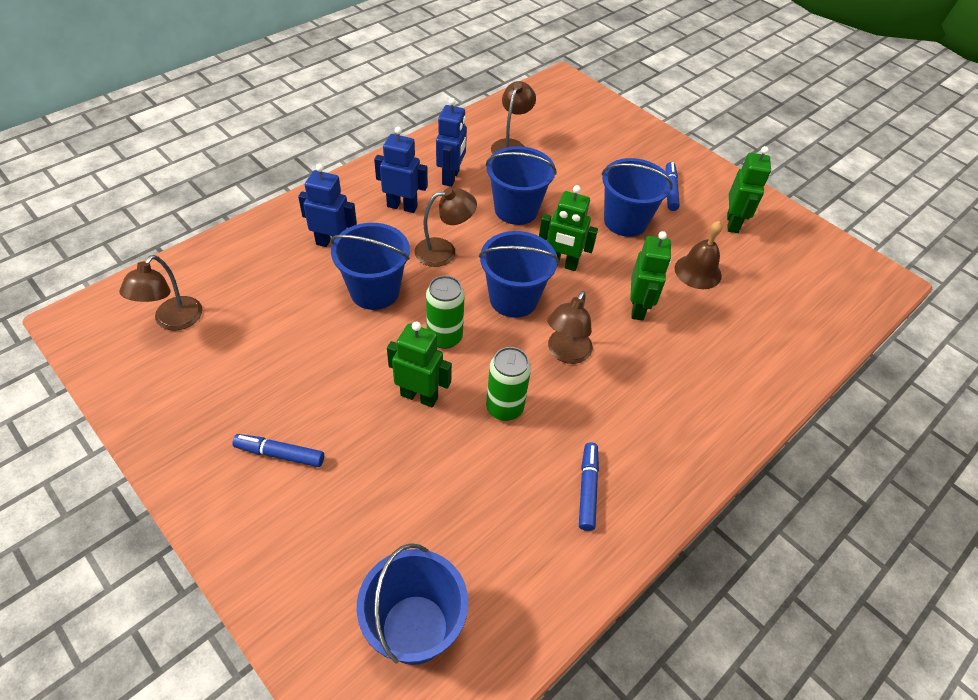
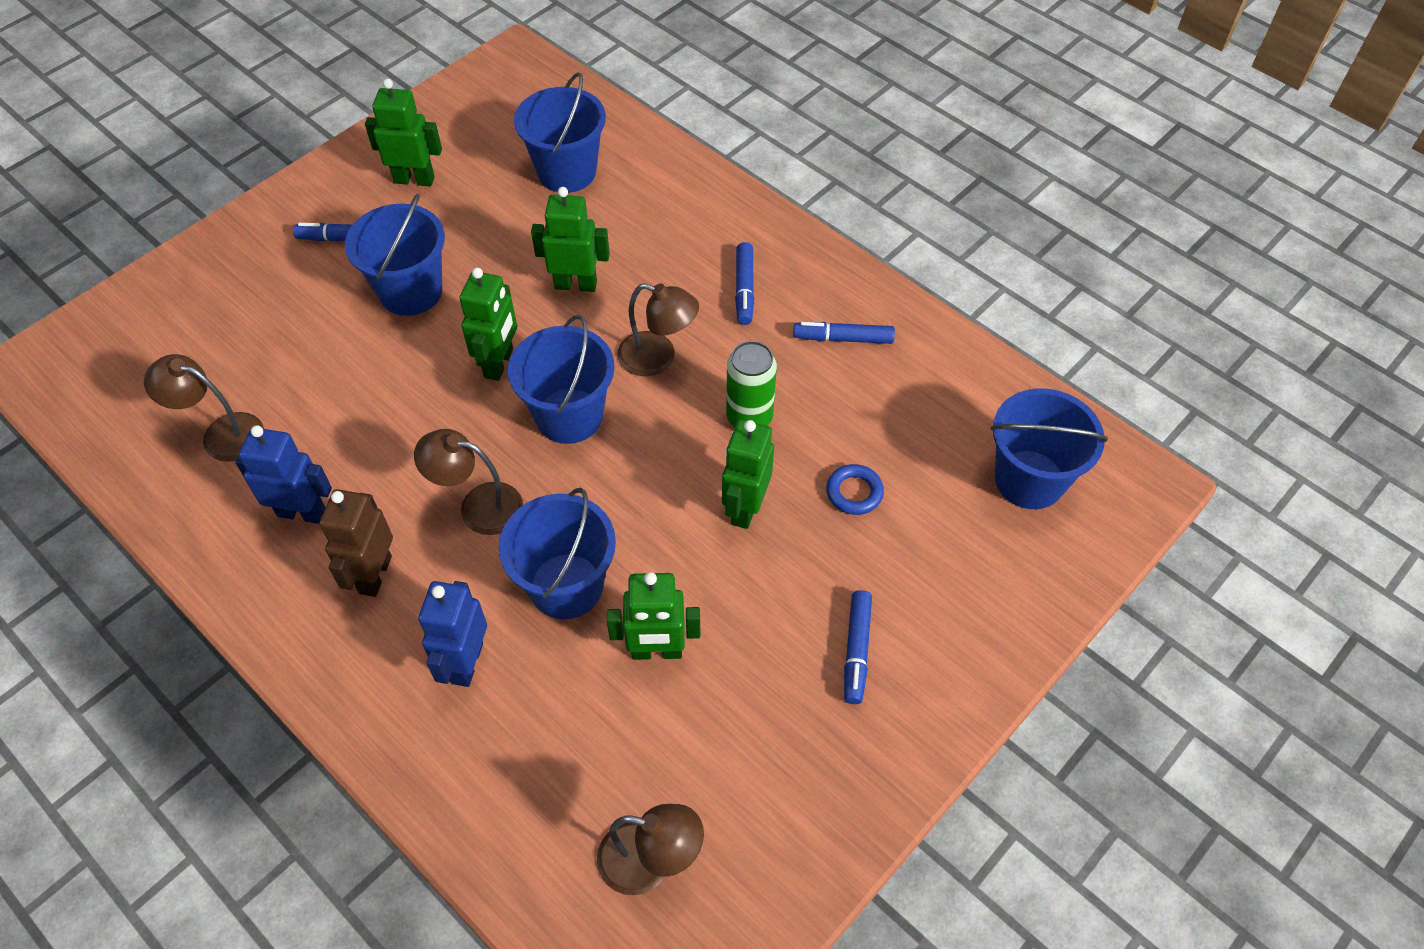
camera: 90 degrees left, 5 degrees up
(313, 334) = (657, 651): none -> green robot
(402, 206) = (374, 575): blue robot -> brown robot
(422, 474) = (854, 492): none -> blue ring
(444, 251) = (478, 506): brown lamp -> brown lamp turned 60 degrees counterclockwise
(444, 337) = (645, 489): green can -> none
(516, 209) = (384, 420): blue bucket -> blue bucket (567, 172)
(642, 419) = (744, 289): none -> blue marker
(698, 272) = (507, 222): brown bell -> none

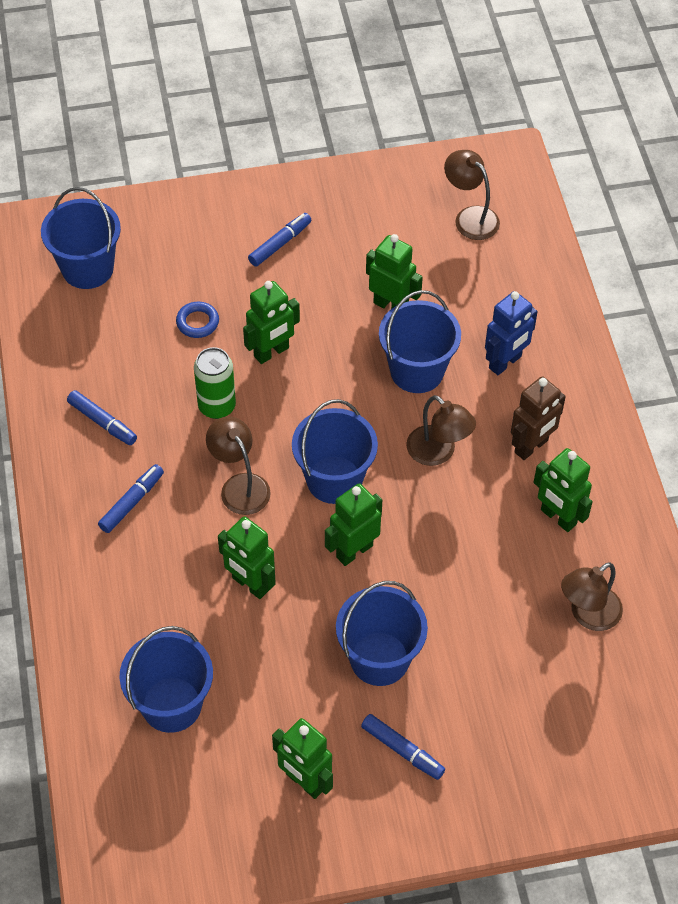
camera: 145 degrees left, 0 degrees up
(221, 434) = (587, 615): brown lamp -> brown lamp turned 90 degrees clockwise
(302, 512) = (558, 517): blue robot -> green robot

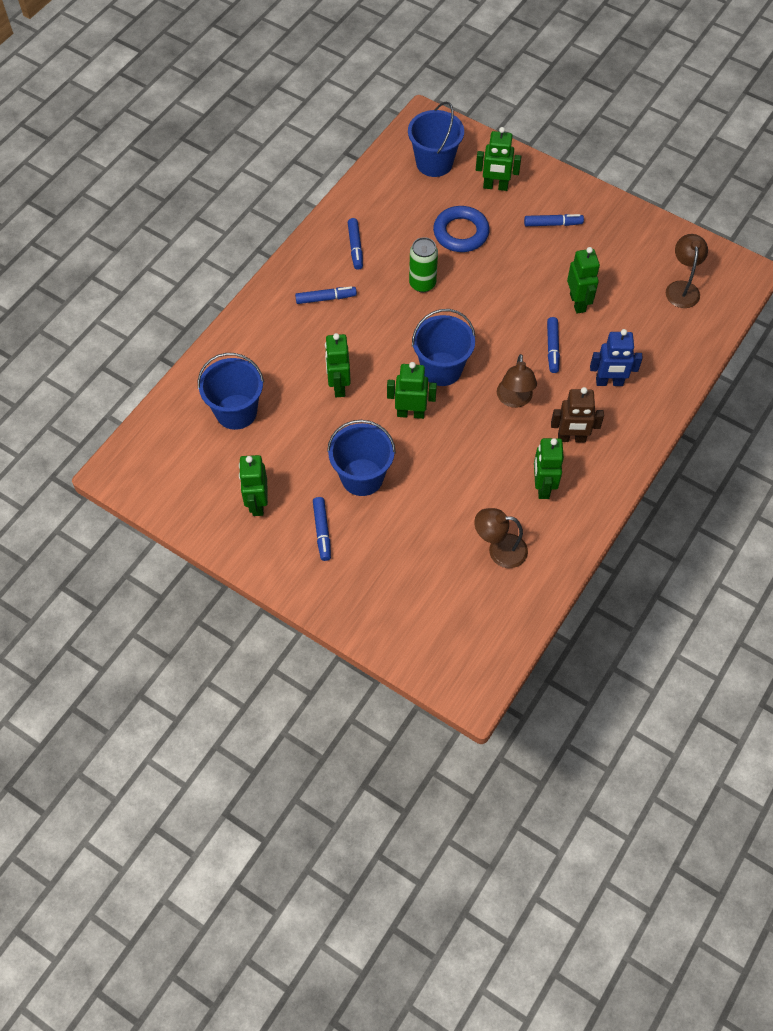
camera: 45 degrees right, 5 degrees up
(197, 322) = (461, 233): blue ring -> blue ring, size x1.80
(240, 486) = (389, 333): brown lamp -> none
(271, 352) = (483, 278): green robot -> green robot (495, 186)
(417, 371) = (552, 348): blue bucket -> blue marker

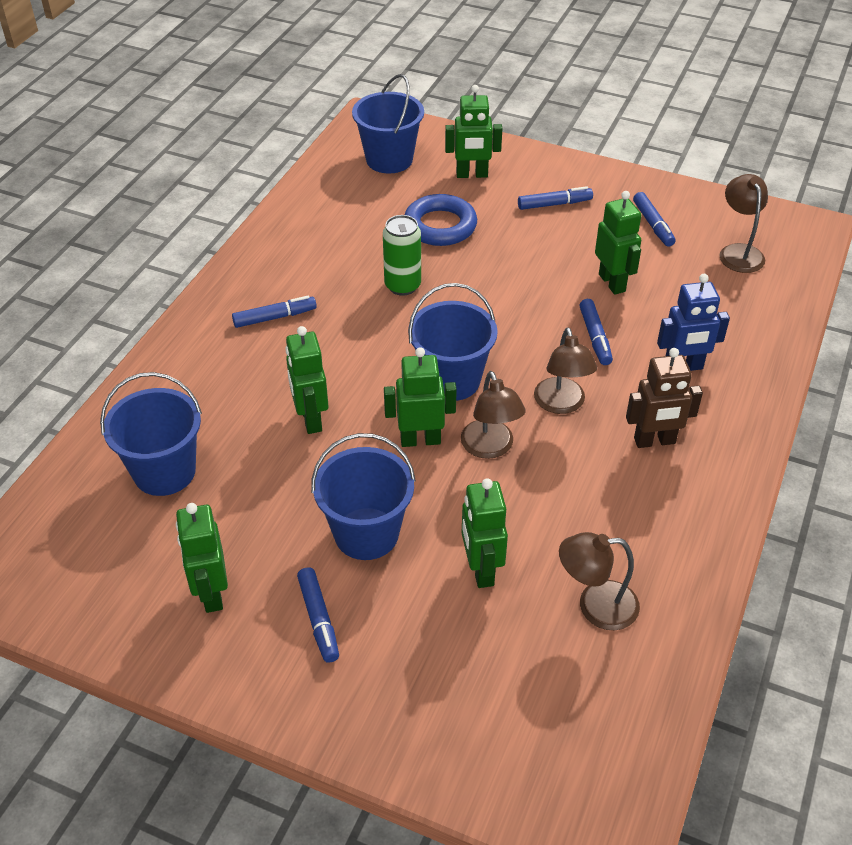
camera: 10 degrees left, 15 degrees down
(355, 247) = (305, 256): blue marker -> blue marker (653, 224)
(457, 426) = (490, 448): none -> brown lamp
(542, 487) = (633, 509): green robot -> green robot (481, 570)

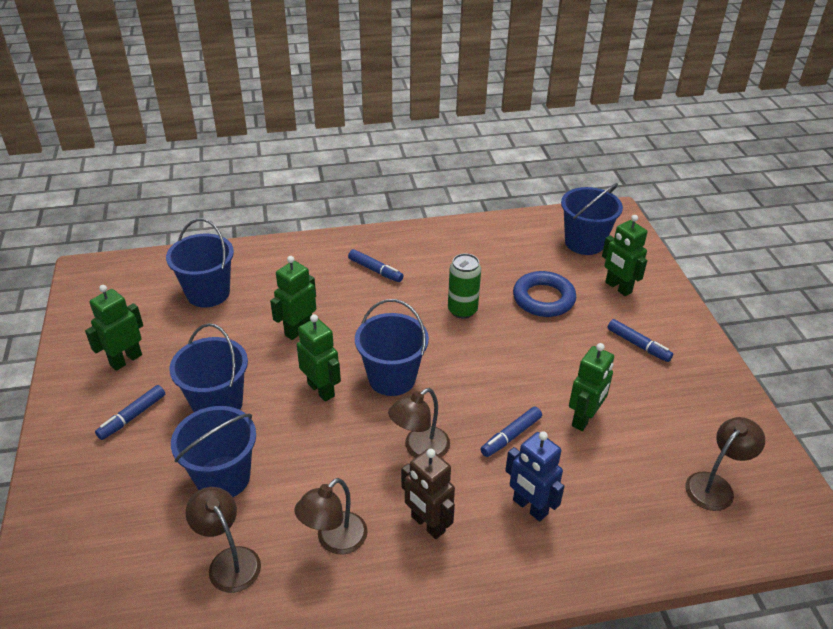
camera: 55 degrees right, 5 degrees down
(481, 570) = (223, 478): green robot -> blue bucket
(490, 448) = (342, 429): brown lamp -> brown lamp (334, 540)
(653, 224) = (683, 413): blue marker -> none

